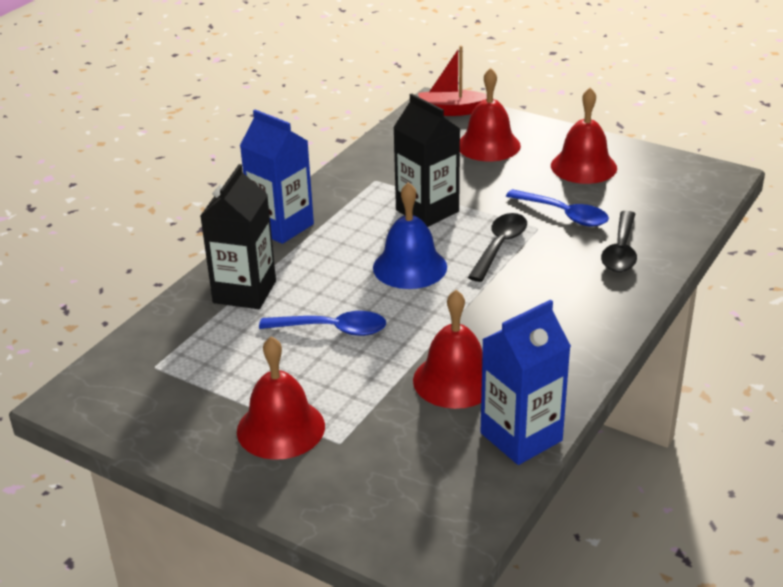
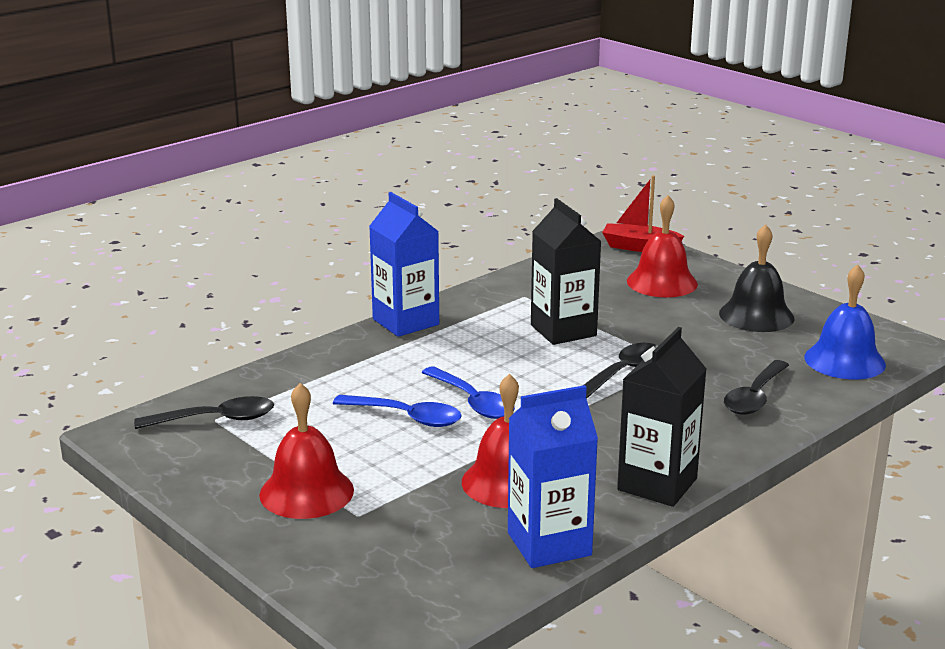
camera: 15 degrees right, 10 degrees down
(156, 366) = (216, 419): none -> black spoon
(244, 292) = (337, 371): black carton -> black carton (657, 484)
(410, 267) = (517, 376): blue bell -> blue bell (844, 360)
(564, 215) = (709, 355): blue spoon -> blue spoon (473, 402)
(583, 166) = (756, 315): red bell -> black bell

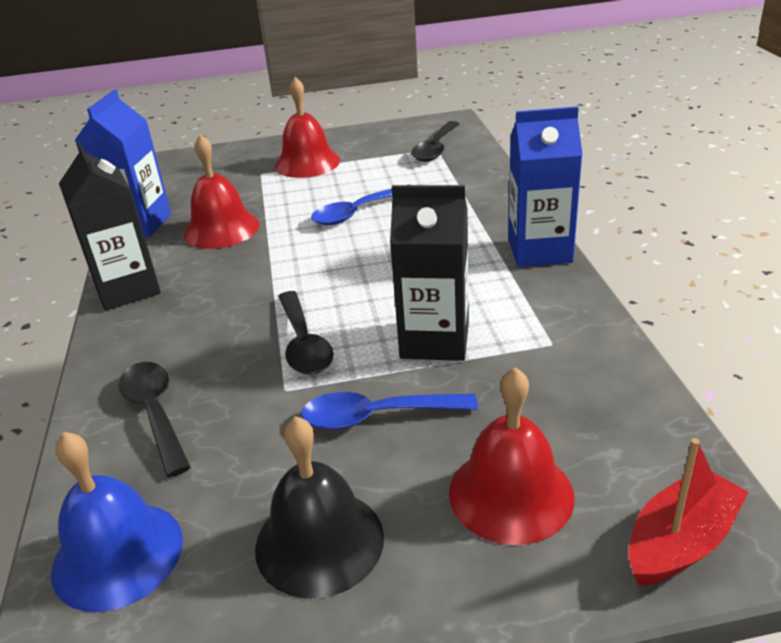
camera: 125 degrees right, 10 degrees up
(473, 402) = (347, 245): blue spoon -> blue spoon (376, 416)

